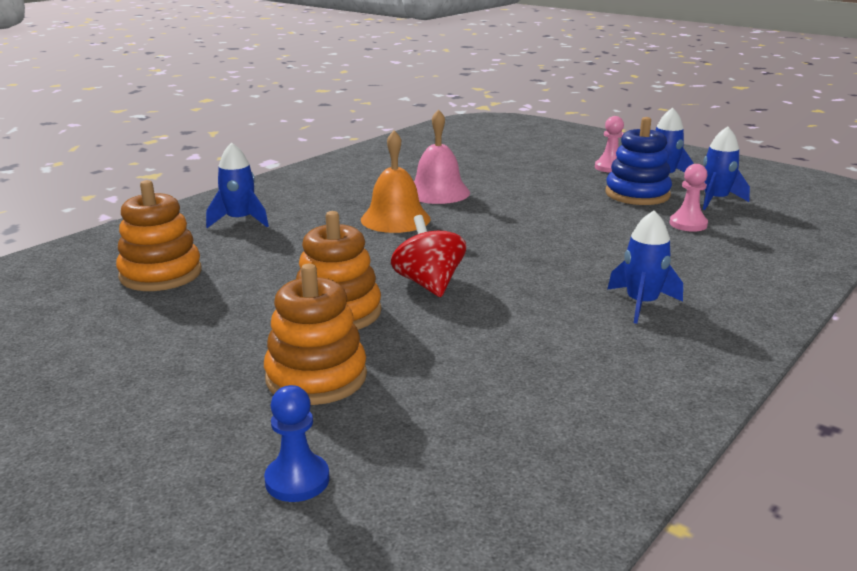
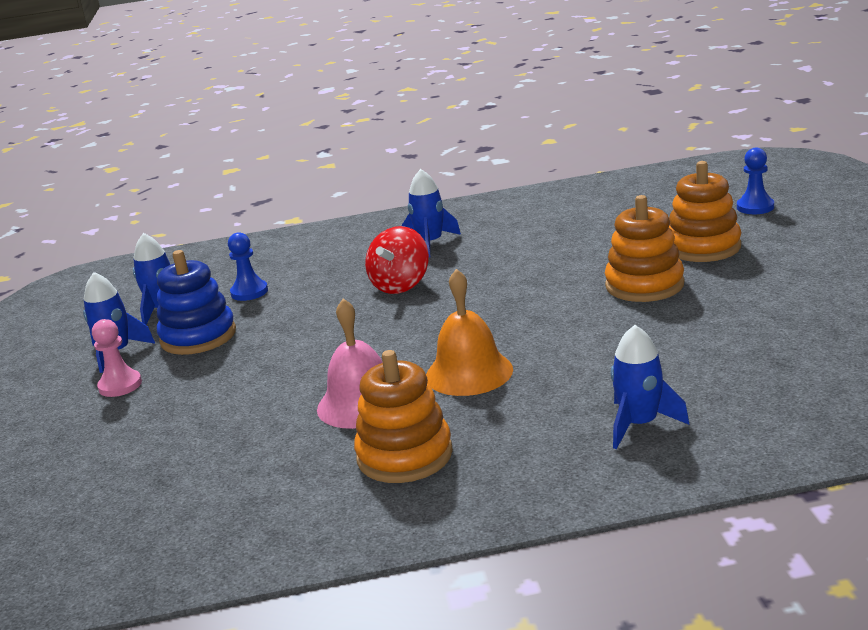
camera: 135 degrees left, 0 degrees up
(161, 274) = (777, 363): orange stacking toy -> orange stacking toy (405, 455)
(429, 284) = (545, 291): red spinning top -> red spinning top (400, 285)
(688, 224) = (249, 292): pink pawn -> blue pawn

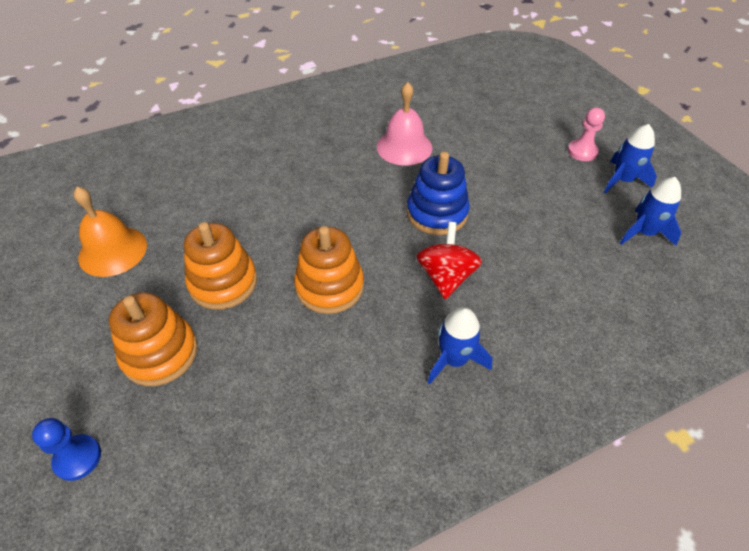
camera: 160 degrees right, 25 degrees up
(198, 336) = (575, 201): blue stacking toy -> blue stacking toy (437, 213)
(249, 292) = (586, 261): blue pawn -> none
(405, 455) = (360, 115): orange stacking toy -> orange stacking toy (329, 286)
(469, 372) = (345, 175): orange bell -> orange bell (112, 251)
(639, 424) = (234, 142): blue rocket -> none

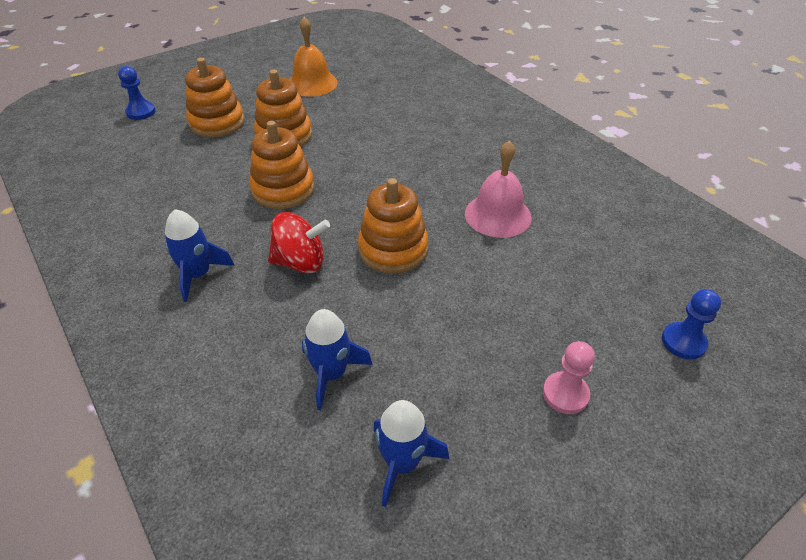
camera: 80 degrees right, 5 degrees down
(437, 213) = (393, 249): blue stacking toy -> orange stacking toy
(539, 96) = (683, 342): none -> blue pawn
(622, 180) = (514, 444): blue rocket -> blue rocket (331, 374)

